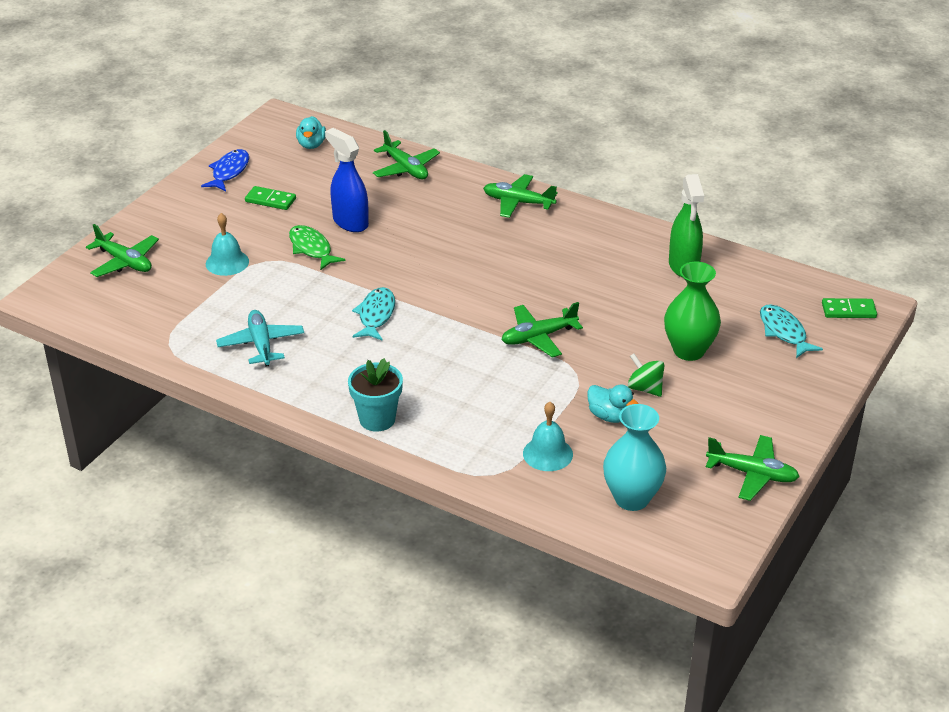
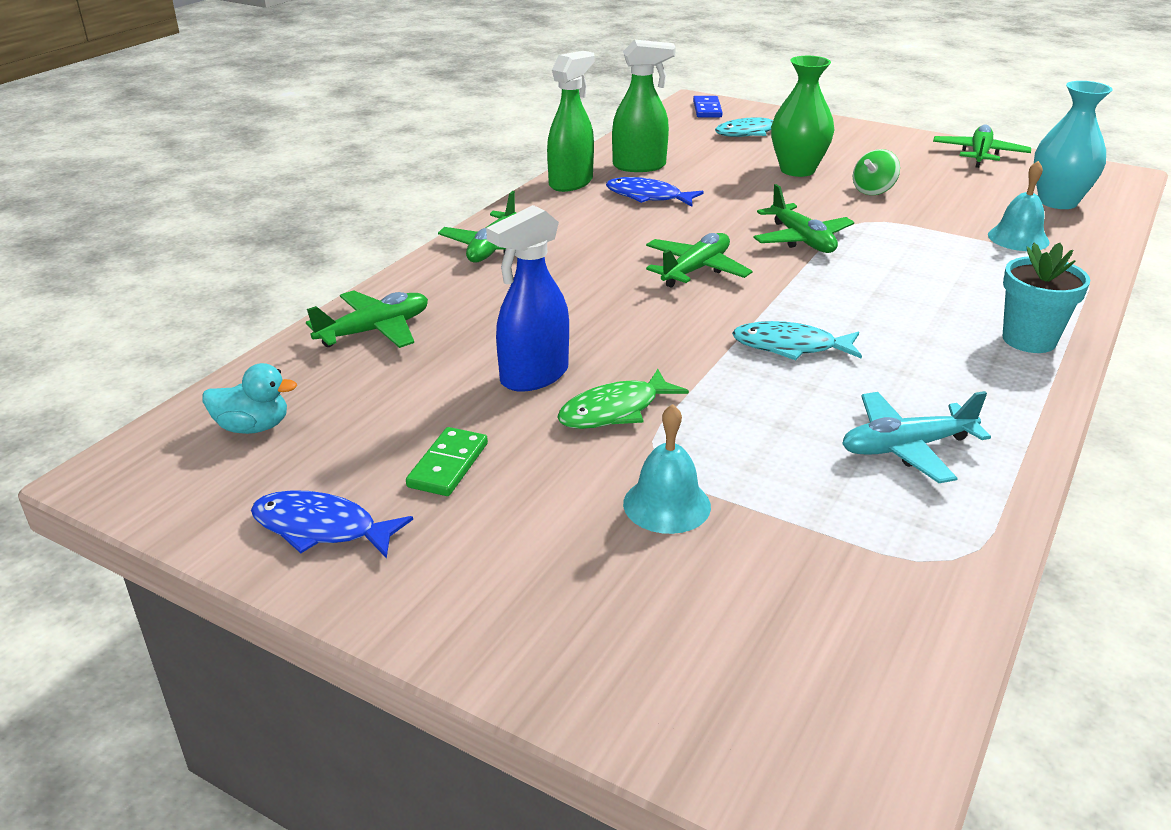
camera: 90 degrees left, 5 degrees down
(125, 262) = (681, 662): green plane -> green plane (696, 270)
(609, 416) = (931, 208): turquoise duck -> none
(617, 268) = (648, 197): none -> blue fish
(641, 233) = (571, 183): none -> green spray bottle
(848, 310) = (707, 109): green domino -> blue domino

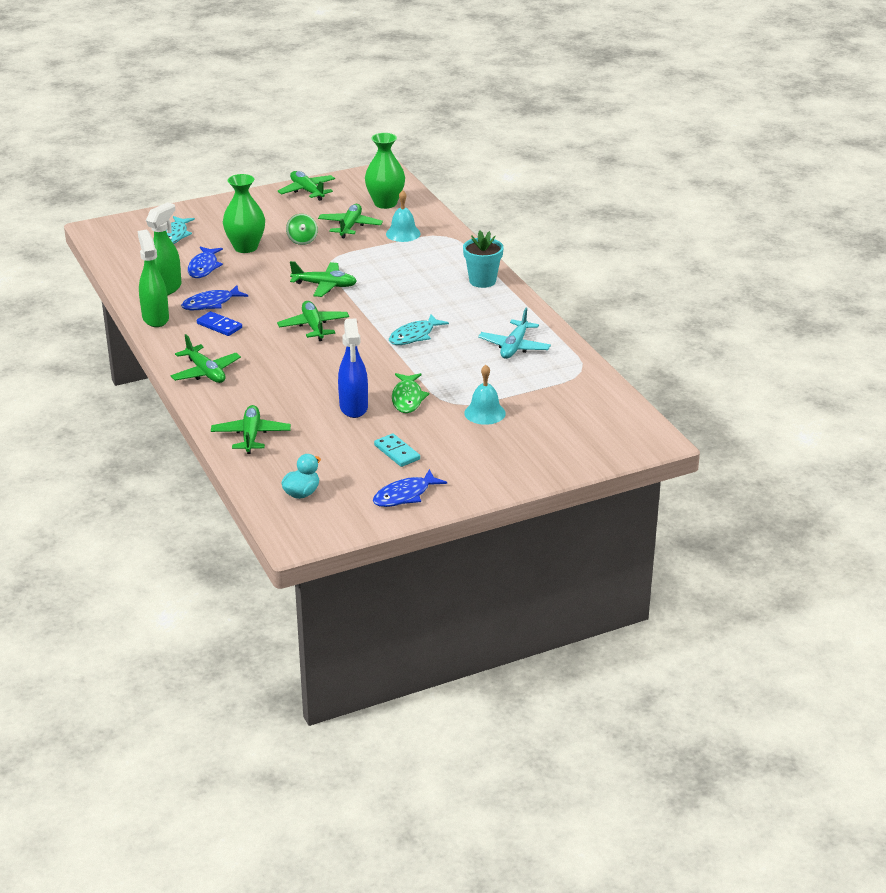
camera: 55 degrees left, 0 degrees up
(448, 465) = (397, 452): green domino -> turquoise domino
(707, 109) = (116, 232): blue domino -> blue domino (219, 326)
(716, 167) = (204, 267): none -> blue fish
(961, 203) = (350, 226): none -> green plane
(1057, 202) = (385, 203): turquoise vase -> green vase

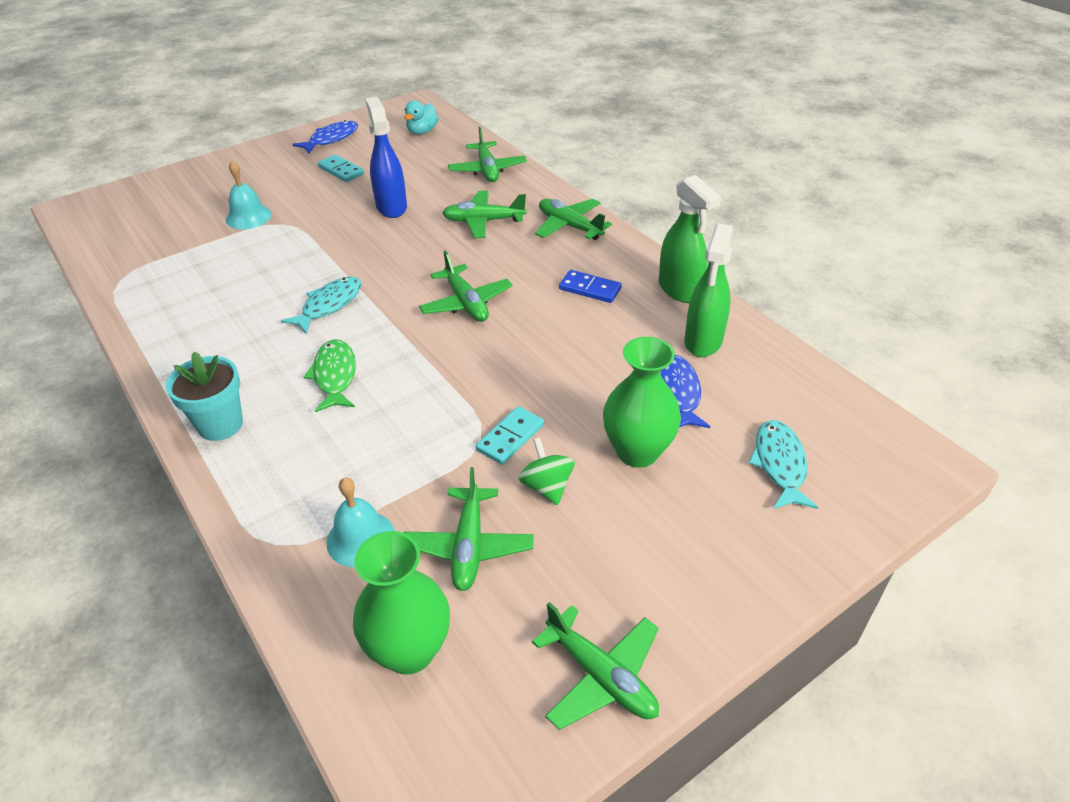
camera: 170 degrees right, 10 degrees up
(211, 303) = (622, 323): blue fish -> none
(313, 259) = (510, 437): none -> turquoise domino
(324, 285) = (473, 379): green plane -> green plane (483, 221)
(407, 398) = (333, 223): green fish -> green fish (335, 376)
(514, 347) = (196, 305): turquoise plane -> none

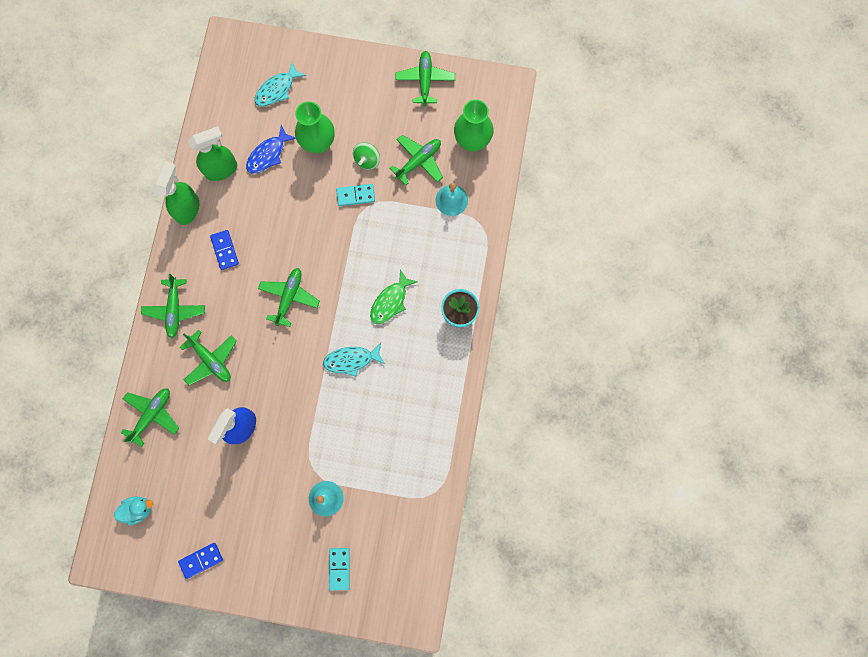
camera: 135 degrees left, 35 degrees up
(331, 139) = (201, 560): blue fish -> blue domino
(341, 170) = (232, 505): turquoise domino -> turquoise domino (339, 568)

